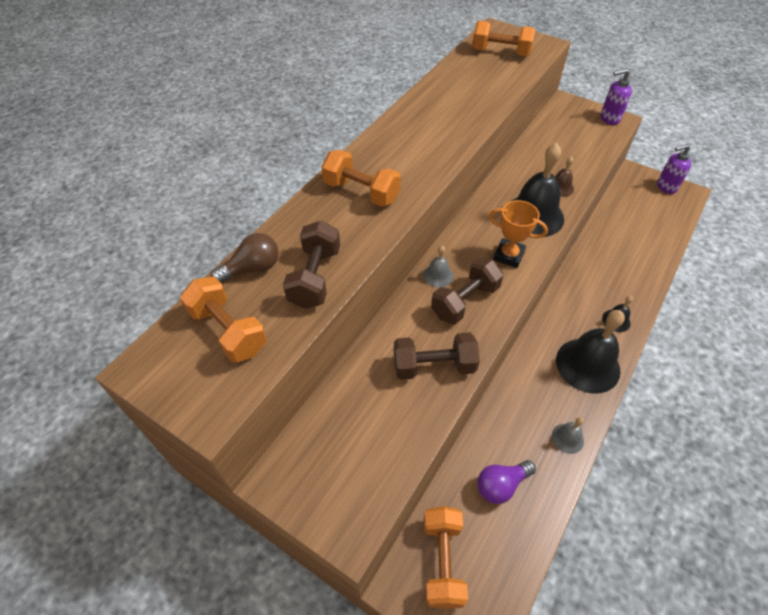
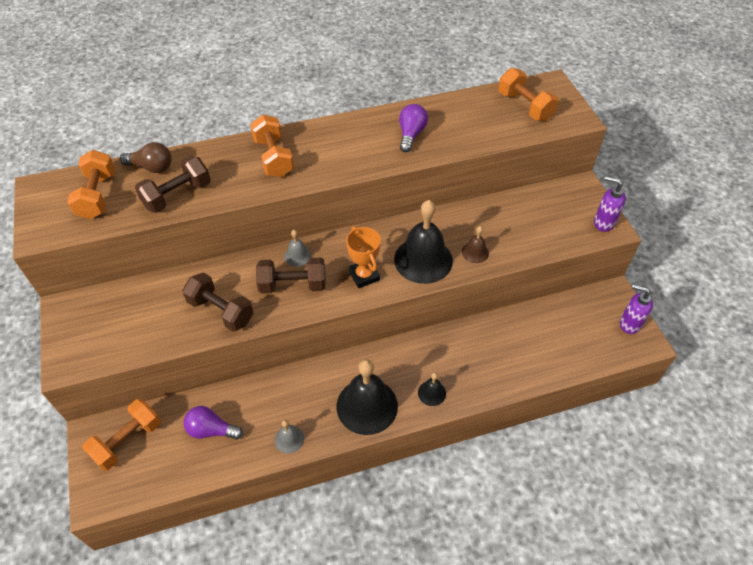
camera: 40 degrees right, 0 degrees up
(449, 113) = (411, 135): none -> purple light bulb

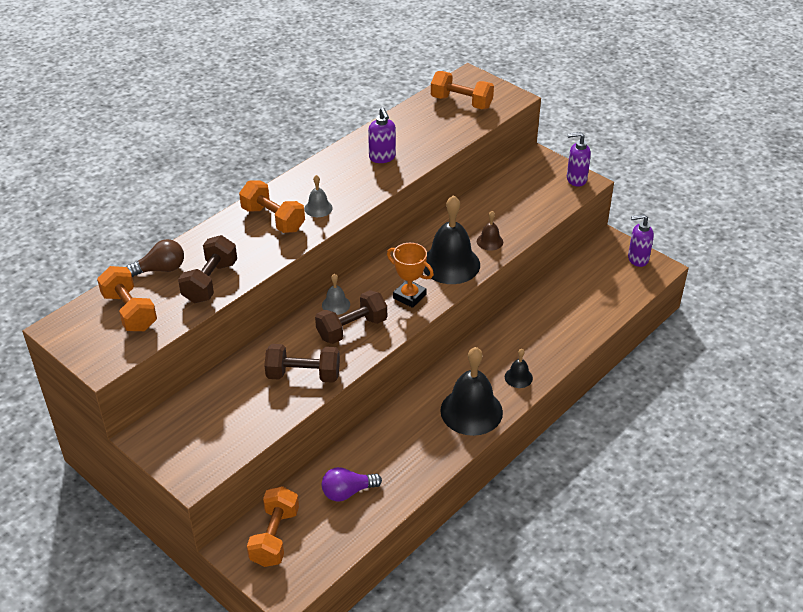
camera: 30 degrees left, 10 degrees down
(289, 439) = (424, 466): grey bell -> grey bell (318, 208)
(411, 135) = (382, 158): purple light bulb -> purple soap dispenser

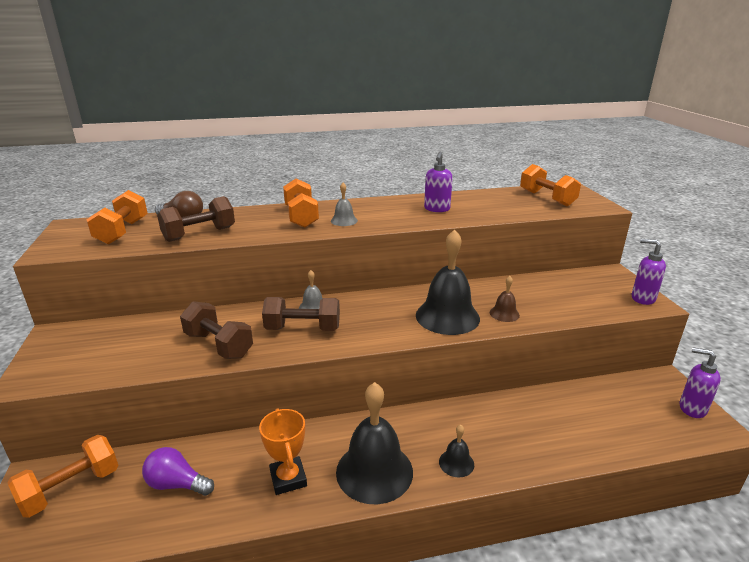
camera: 35 degrees right, 15 degrees down
(409, 296) = (382, 325): orange trophy -> orange trophy (288, 479)

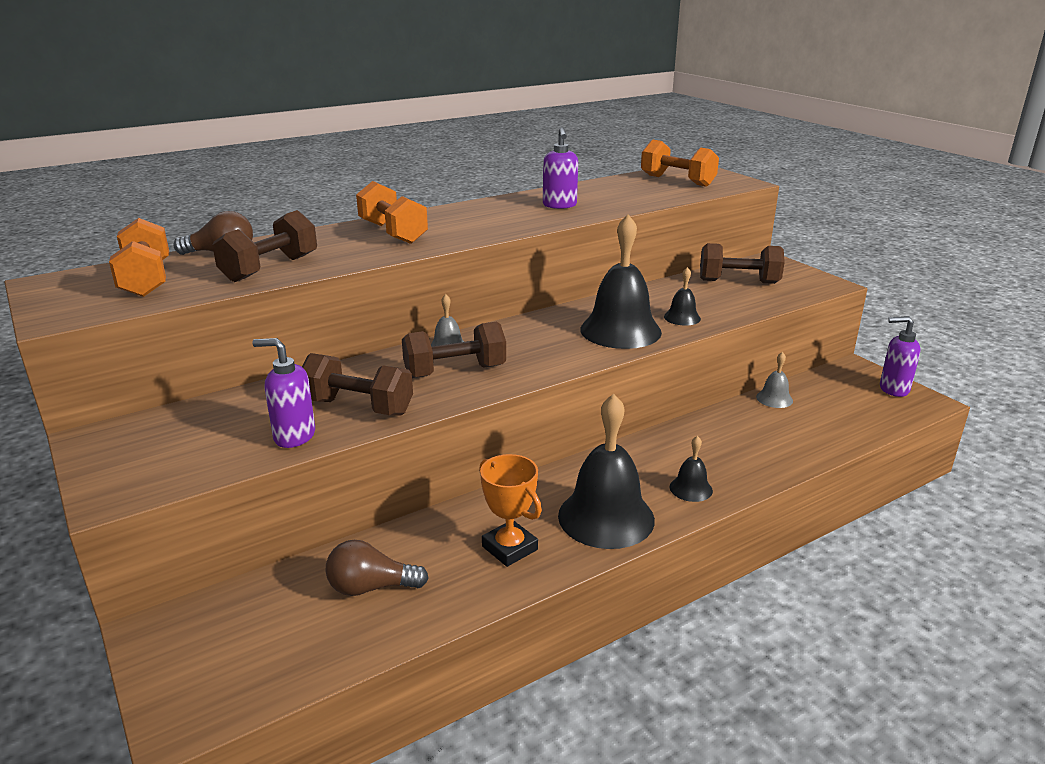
camera: 20 degrees left, 0 degrees up
(71, 489) = (224, 628): orange dumbbell -> none
(177, 484) = (371, 587): purple light bulb -> brown light bulb
(344, 220) = (455, 230): grey bell -> grey bell (774, 398)
(504, 313) = (682, 317): brown bell -> black bell
(573, 288) = (738, 282): none -> brown dumbbell
(642, 298) = (814, 281): purple soap dispenser -> purple soap dispenser (294, 436)

